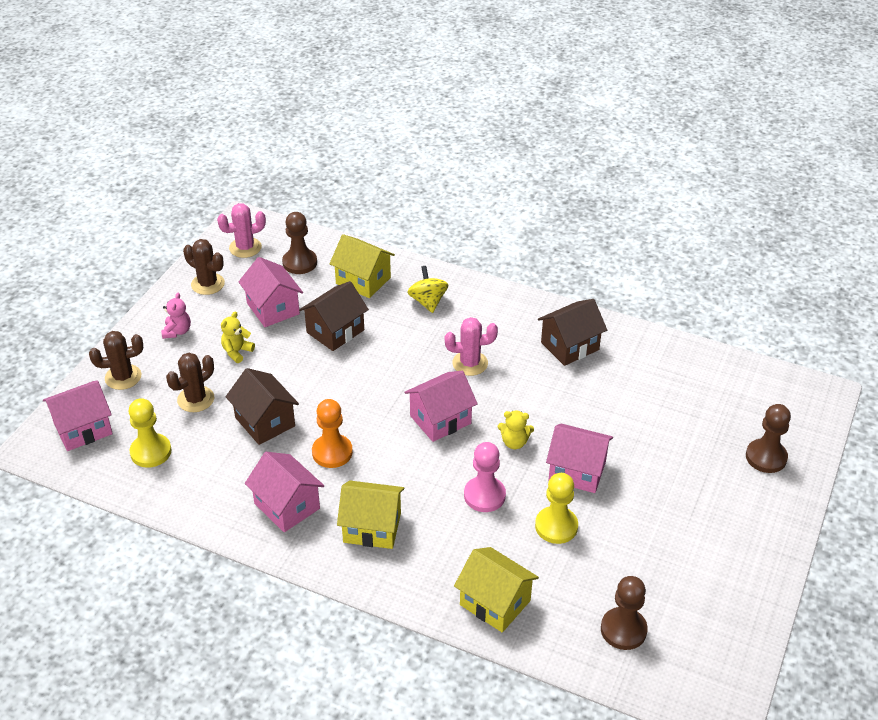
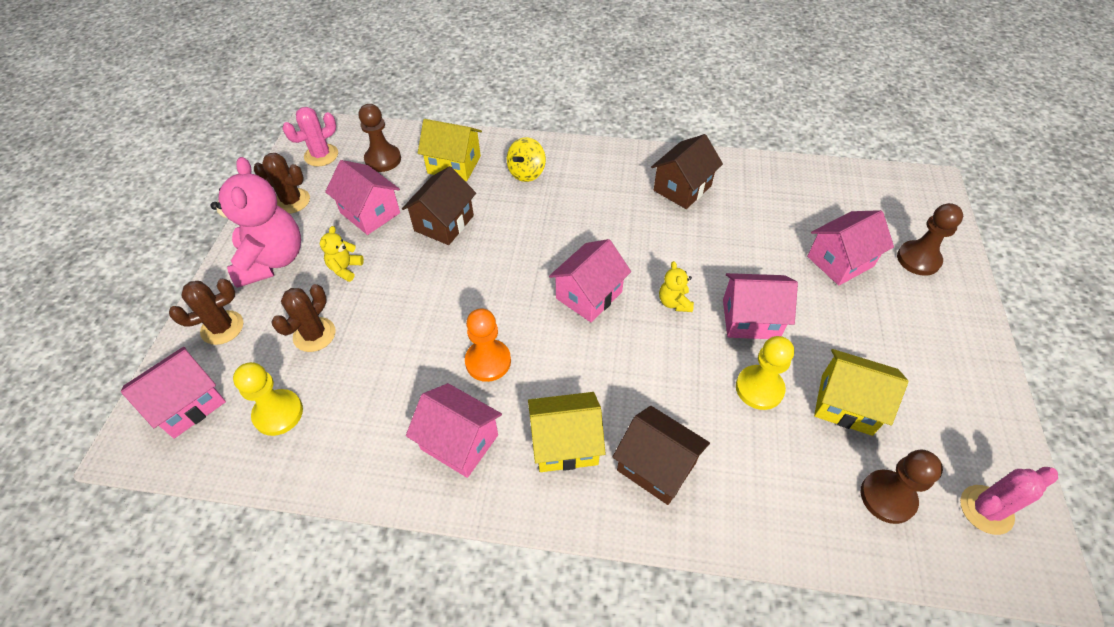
camera: 15 degrees left, 10 degrees up
(177, 331) = (272, 260): pink teddy bear -> pink teddy bear, size x2.27
(265, 422) = (401, 343): brown house -> brown house (656, 466)
(428, 302) = (527, 172): yellow spinning top -> yellow spinning top turned 120 degrees counterclockwise
(470, 363) = (594, 227): pink cactus -> pink cactus (986, 509)
(484, 495) = (670, 371): pink pawn -> none
(495, 603) = (738, 503): yellow house -> yellow house (846, 404)
(514, 442) = (674, 302): yellow teddy bear -> yellow teddy bear turned 90 degrees clockwise
(688, 442) = (840, 261): none -> pink house

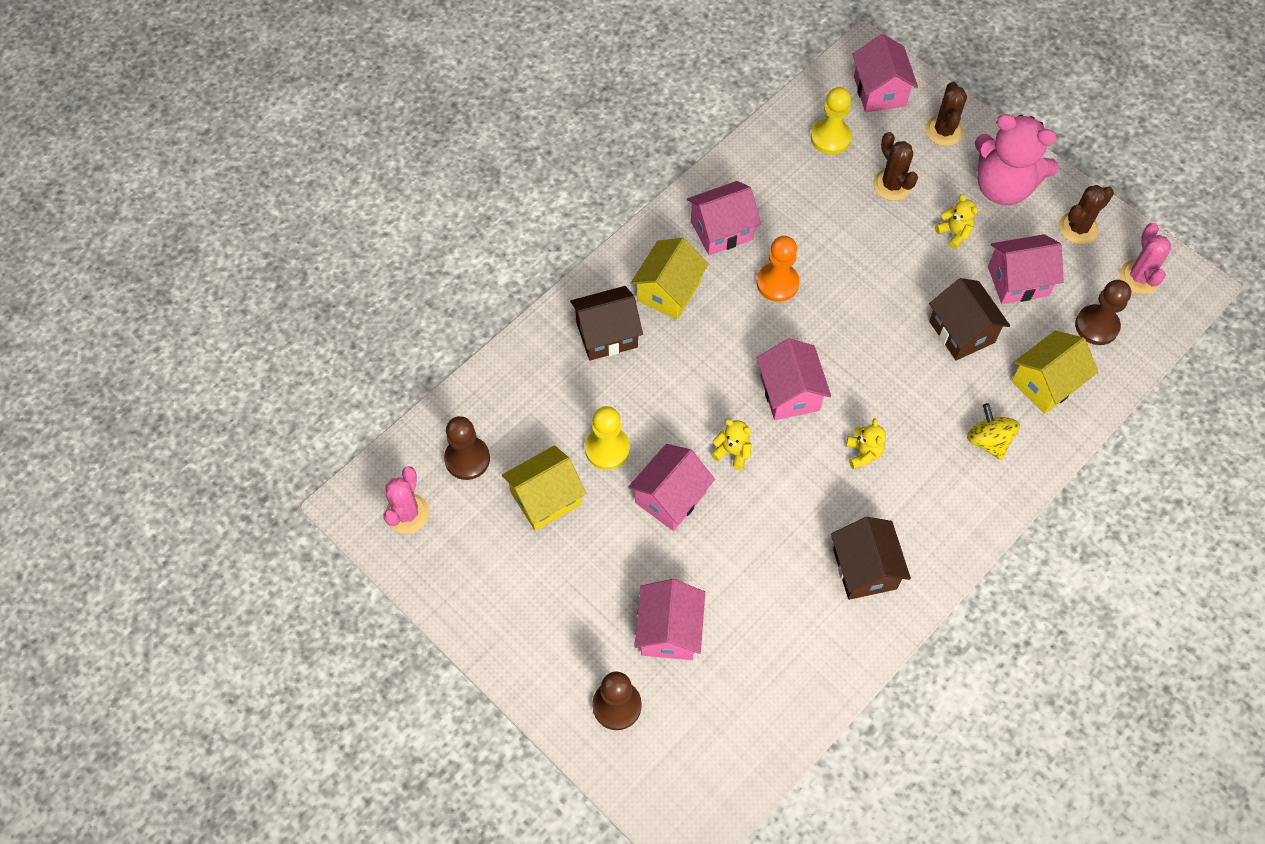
camera: 125 degrees right, 10 degrees up
(598, 228) = (863, 453): none -> yellow teddy bear

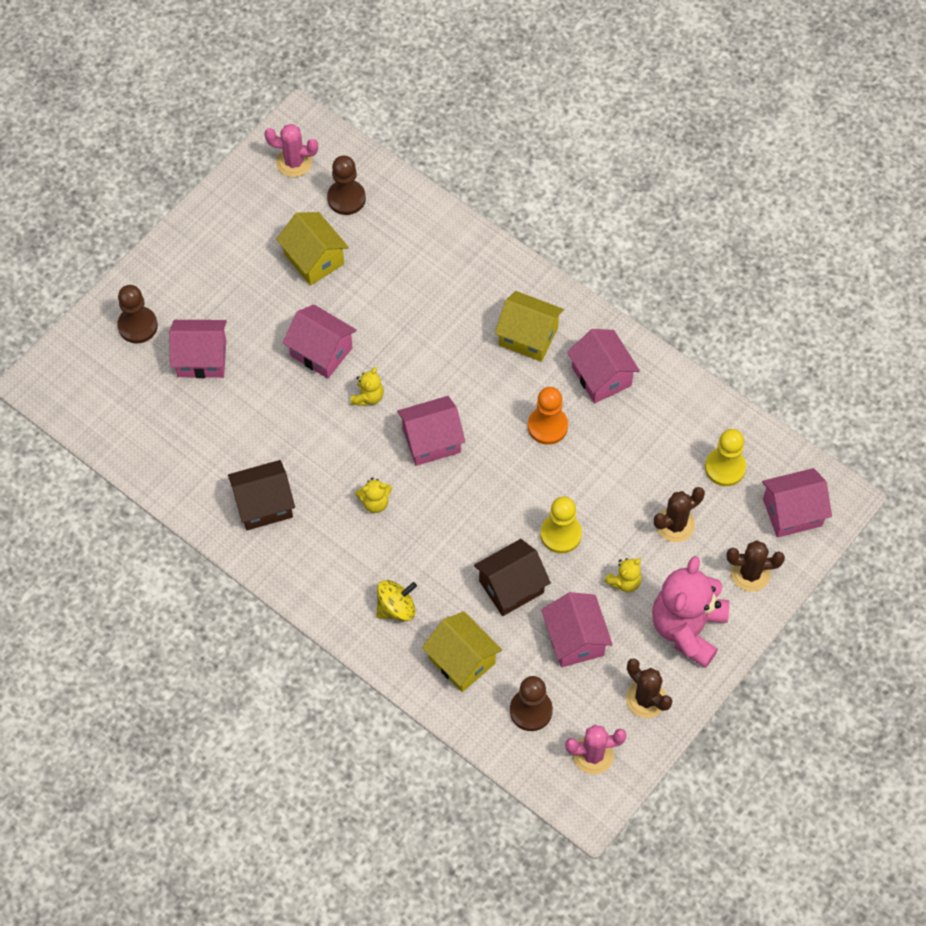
camera: 85 degrees right, 0 degrees up
(607, 334) = (477, 291): brown house -> none
(607, 449) = (363, 300): yellow pawn -> yellow pawn (561, 534)

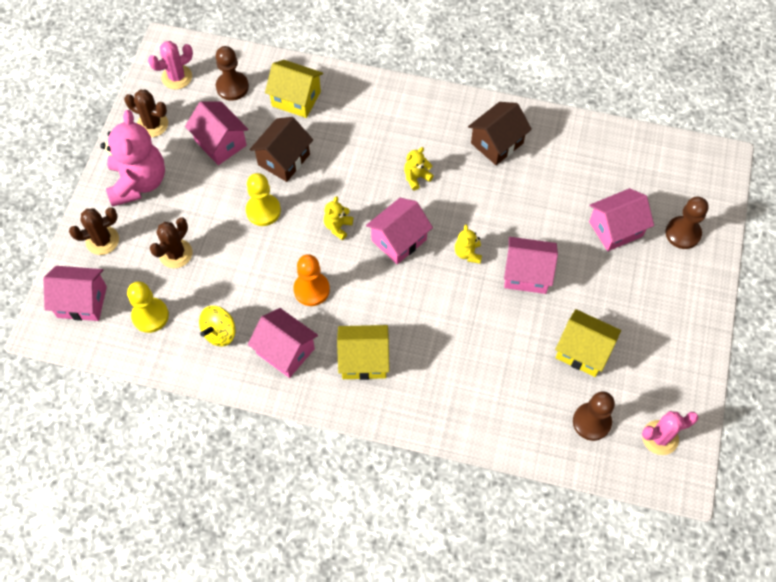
camera: 155 degrees right, 0 degrees up
(396, 608) = (360, 113): yellow spinning top -> yellow spinning top (220, 332)
(624, 582) = (199, 196): yellow teddy bear -> yellow teddy bear (338, 227)
(792, 512) = (82, 302): pink house -> pink house turned 45 degrees clockwise

